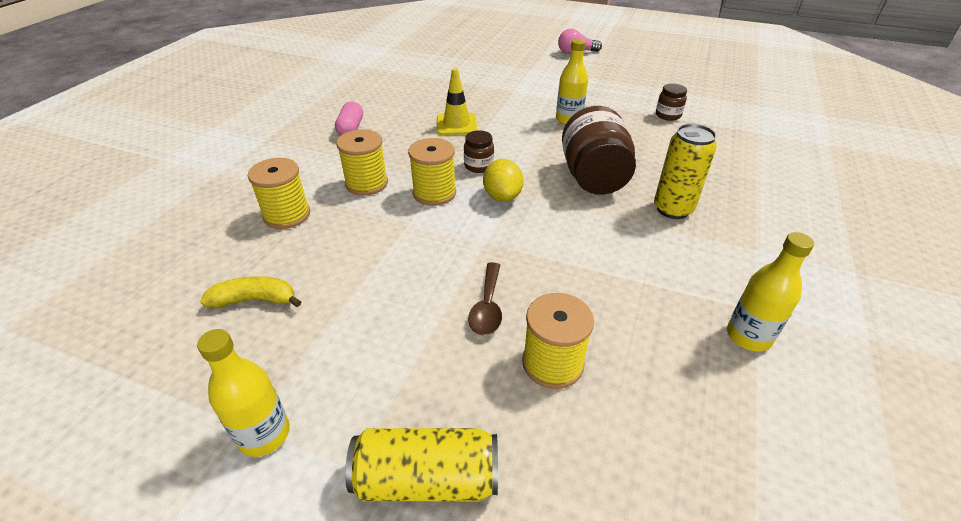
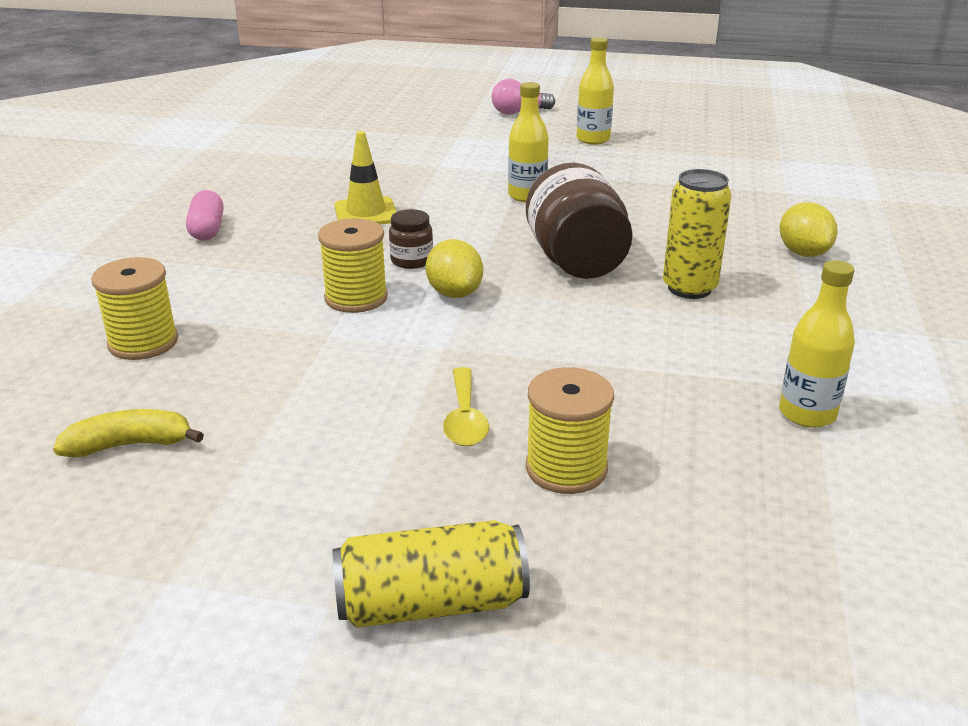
camera: 10 degrees left, 10 degrees down
(264, 434) = (195, 587): yellow bottle -> yellow bottle (593, 139)
(366, 183) = (252, 295): yellow spool -> none
(487, 307) = (465, 418): brown spoon -> yellow spoon
(668, 115) = (663, 181): brown jar -> none
(764, 186) = (803, 253): none -> yellow lemon

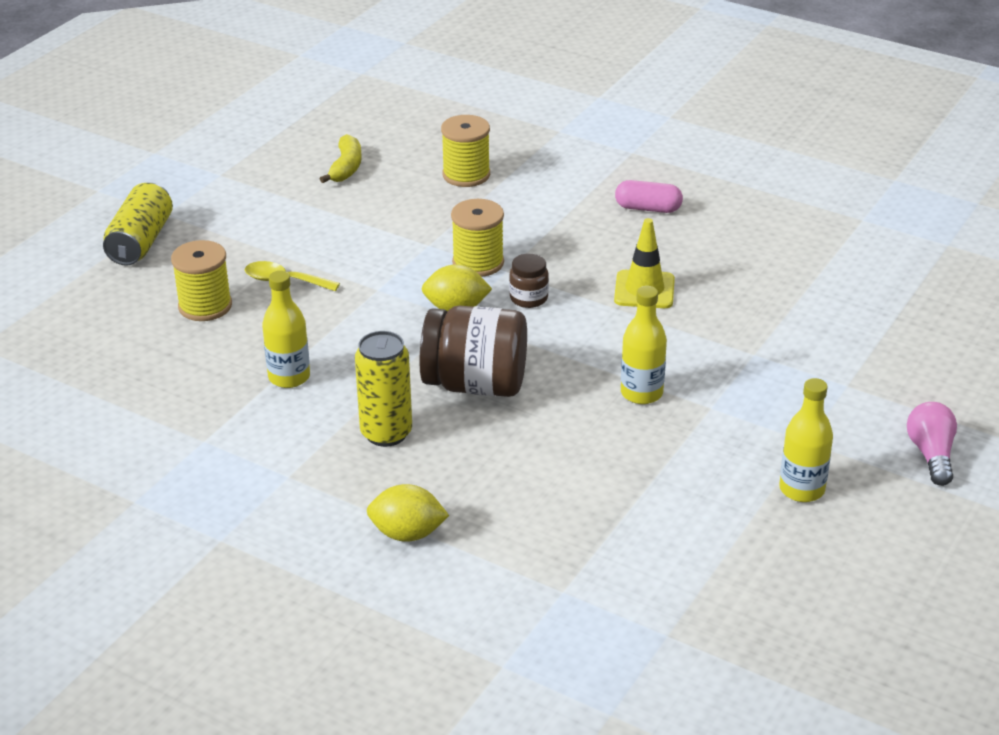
camera: 110 degrees right, 5 degrees up
(807, 414) = (176, 423): yellow bottle -> yellow bottle (289, 377)

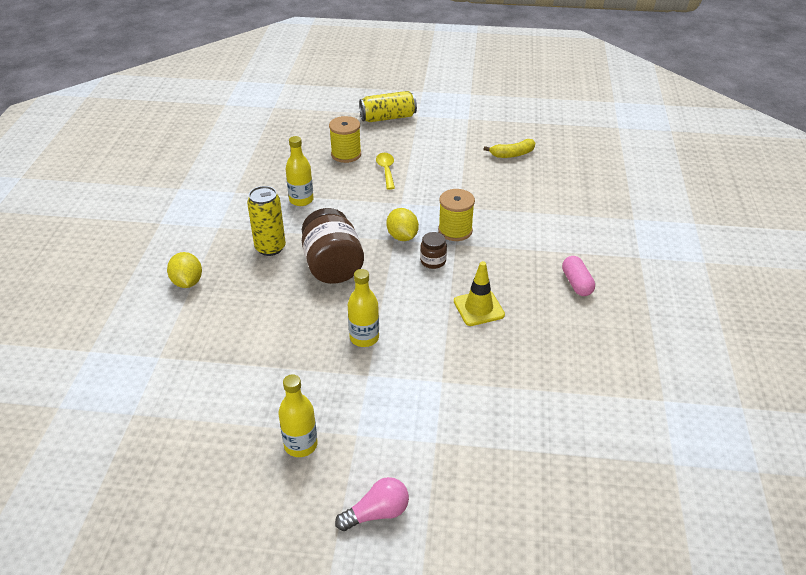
camera: 65 degrees right, 5 degrees up
(466, 175) = (545, 198): yellow spool -> none

